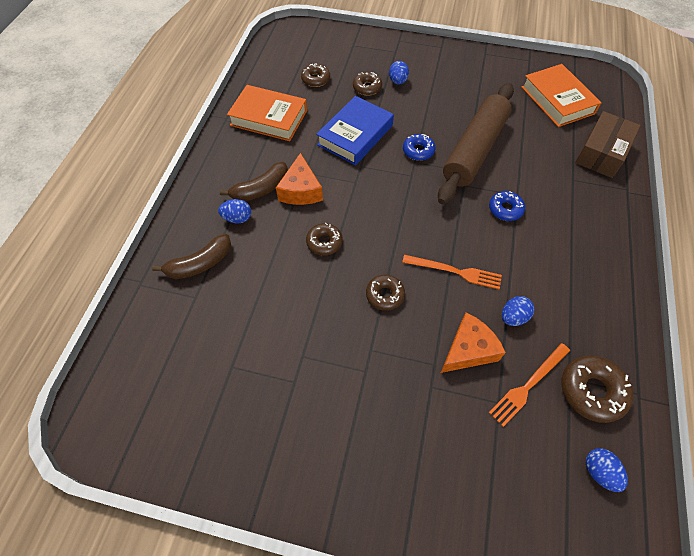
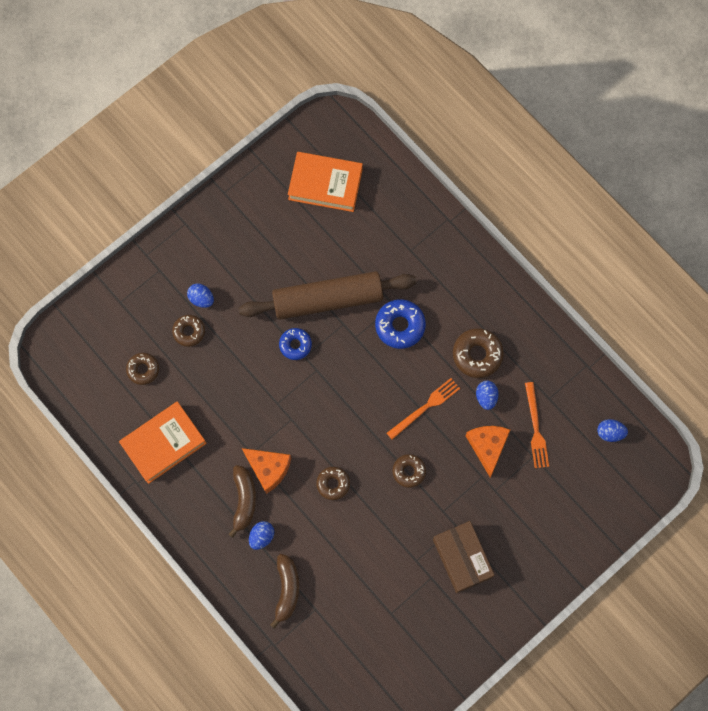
camera: 55 degrees left, 15 degrees up
(355, 135) = (240, 383): blue book -> none
(474, 150) = (328, 299): brown rolling pin -> brown rolling pin turned 75 degrees counterclockwise
(505, 209) = (400, 326): blue donut -> blue donut, size x1.54
(592, 391) = (565, 392): brown donut -> brown donut (477, 355)
(602, 153) = (403, 203): brown box -> brown box (462, 558)

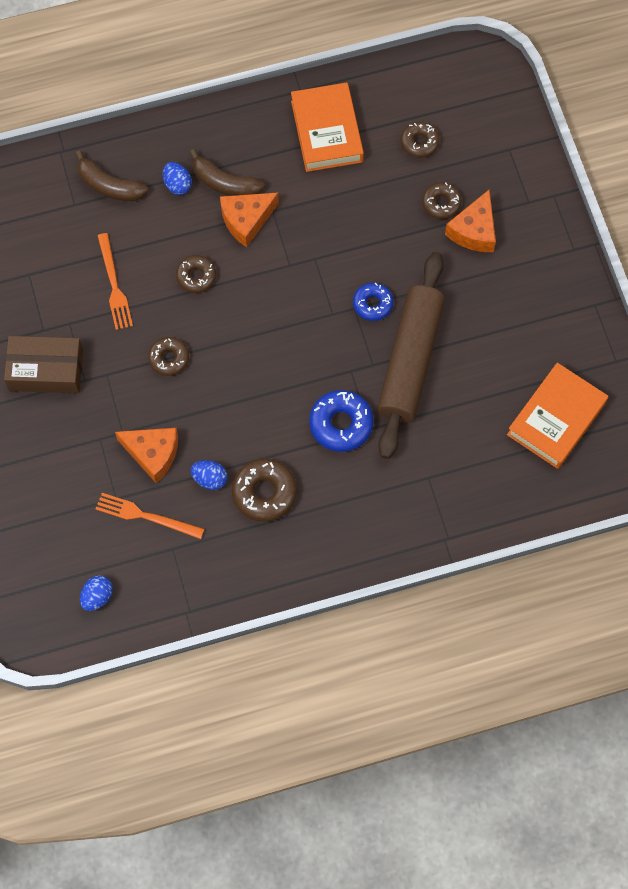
camera: 115 degrees right, 5 degrees down
(201, 299) = (474, 231): blue egg -> orange cheese
(425, 407) = (232, 408): orange fork -> orange fork (114, 285)

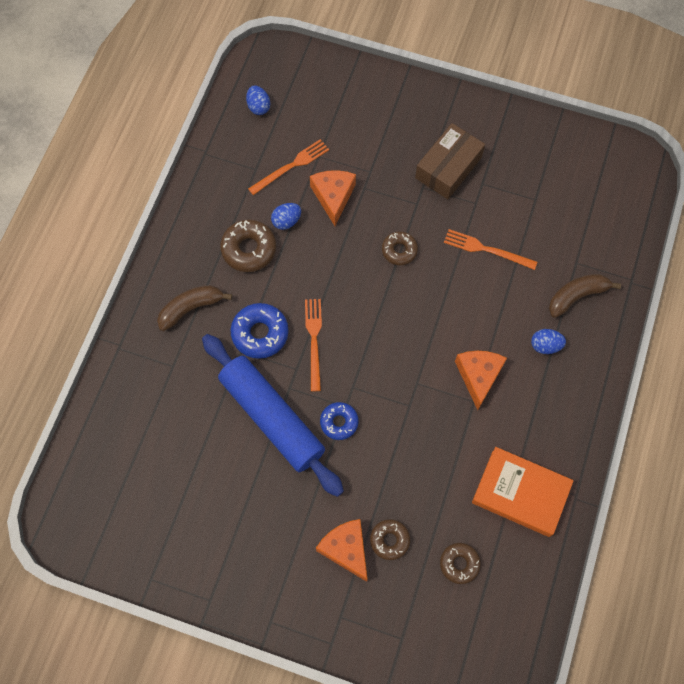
camera: 125 degrees right, 0 degrees up
(152, 454) = (333, 197): orange cheese -> orange cheese turned 120 degrees clockwise
(196, 276) = (454, 310): brown donut -> none
(225, 183) = (523, 381): brown banana -> brown banana (191, 308)
(313, 374) = (314, 340): none -> orange fork
(410, 360) = (272, 417): brown rolling pin -> blue rolling pin
(556, 419) = (142, 493): orange book -> none

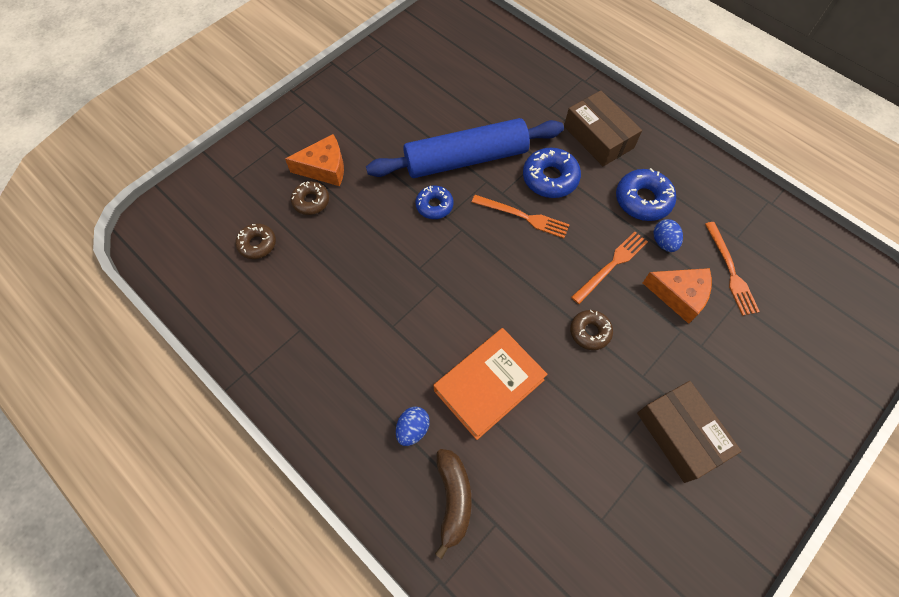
camera: 115 degrees right, 5 degrees down
(191, 308) = (598, 137): brown banana -> brown box
(249, 249) = (643, 200): brown donut -> blue donut
(258, 107) = (818, 269): blue egg -> none
(478, 376) = (415, 343): orange cheese -> none
(486, 250) = (555, 424): orange fork -> orange fork (611, 265)
(520, 493) = (282, 324): orange book -> orange book (489, 385)

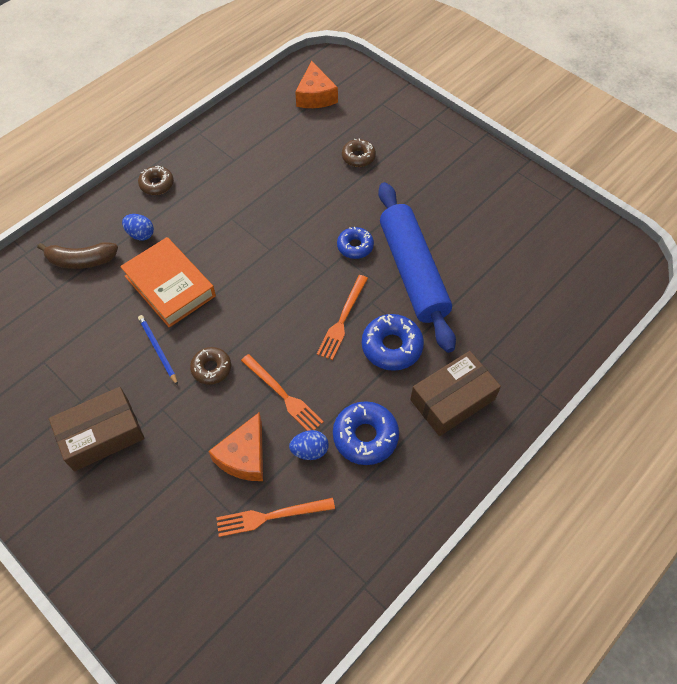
camera: 90 degrees right, 5 degrees down
(257, 244) = (314, 126): brown donut -> brown donut (157, 184)
(324, 168) = (395, 163): orange cheese -> orange cheese (315, 96)
(573, 389) = (158, 350): none -> blue pencil

